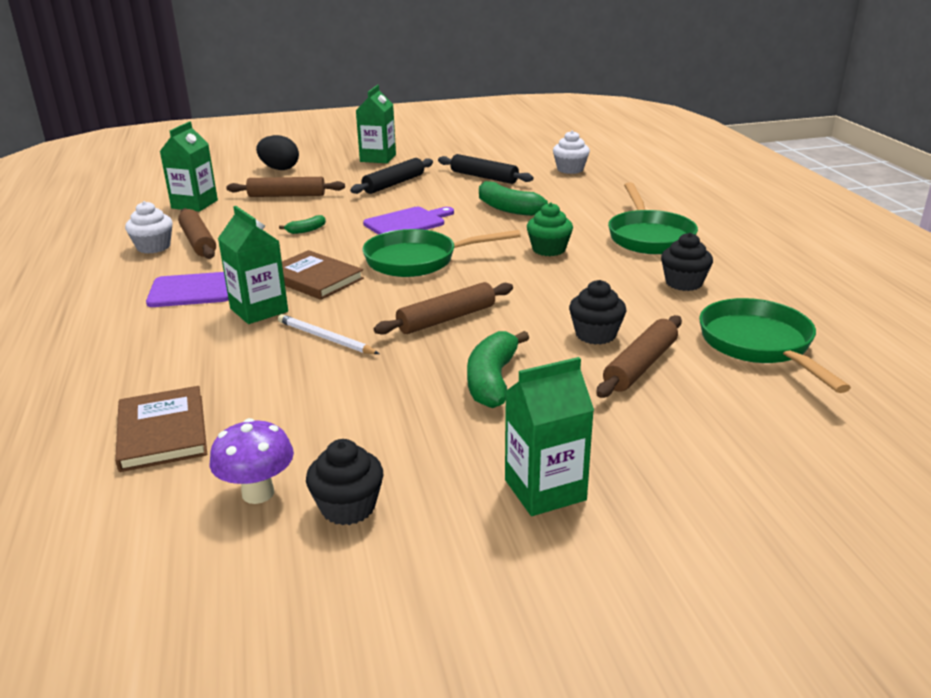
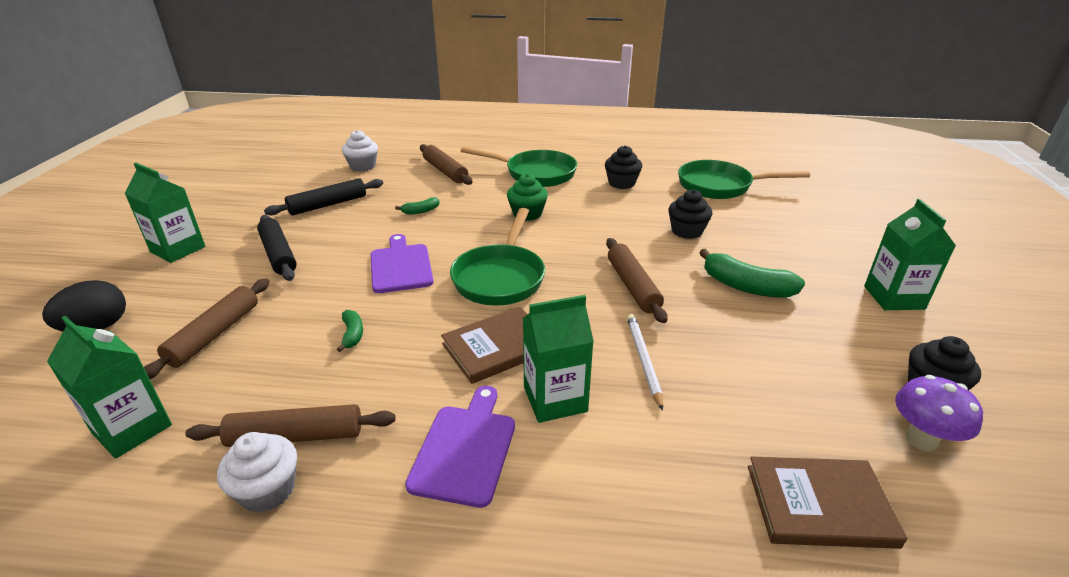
camera: 70 degrees left, 5 degrees up
(325, 338) = (643, 360): white pencil -> white pencil turned 120 degrees clockwise
(507, 208) = (420, 211): green banana -> green banana, size x0.51
(640, 366) = (737, 227): brown rolling pin -> brown rolling pin (445, 171)

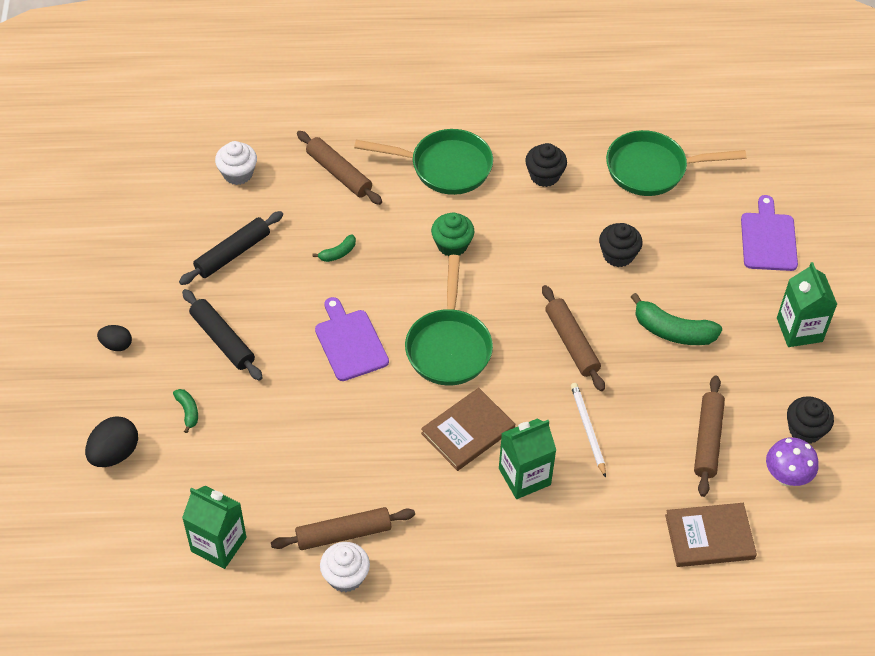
camera: 10 degrees left, 20 degrees up
(178, 249) = (116, 345): green carton -> black egg
(214, 334) = (223, 448): brown rolling pin -> brown rolling pin (707, 440)
(352, 334) = (341, 433): green banana -> green banana (188, 411)
(465, 449) = (469, 528): purple cutting board -> purple cutting board (768, 239)

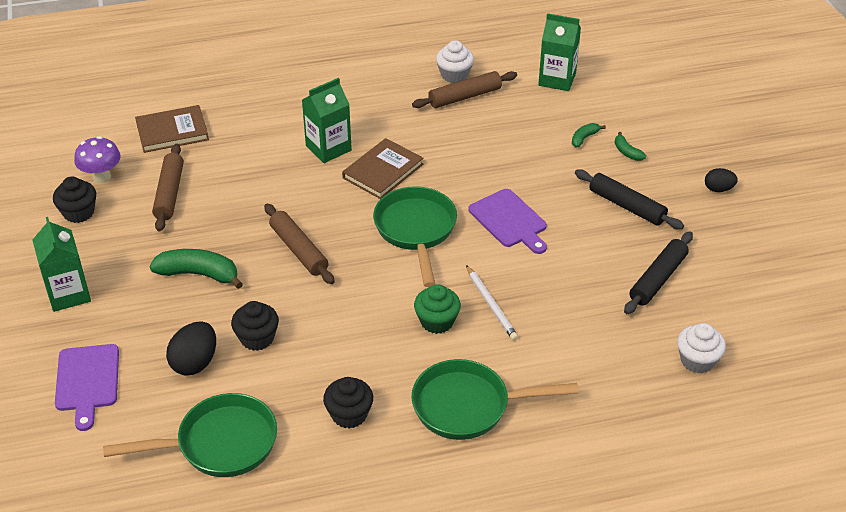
camera: 170 degrees right, 10 degrees down
(115, 453) = (669, 118): black egg -> black egg (195, 362)
(338, 253) = (552, 295): green banana -> green banana (584, 138)
(339, 173) = (586, 379): brown rolling pin -> none
(587, 429) = (277, 186): white pencil -> white pencil (491, 305)

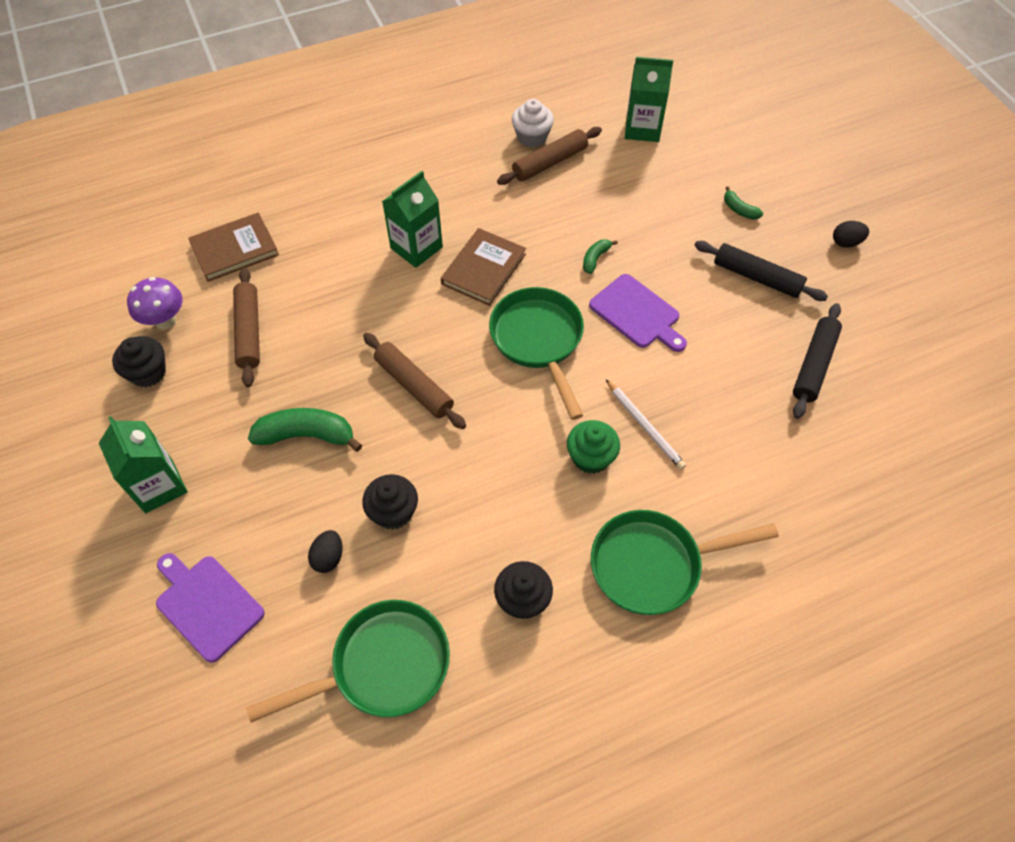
camera: 10 degrees left, 15 degrees up
(87, 381) = (207, 604): purple cutting board -> purple cutting board turned 150 degrees clockwise
(195, 362) = (328, 557): black egg -> black egg, size x0.62
(584, 138) = (690, 198): green banana -> green banana (595, 259)
(697, 360) = (883, 463): white cupcake -> none

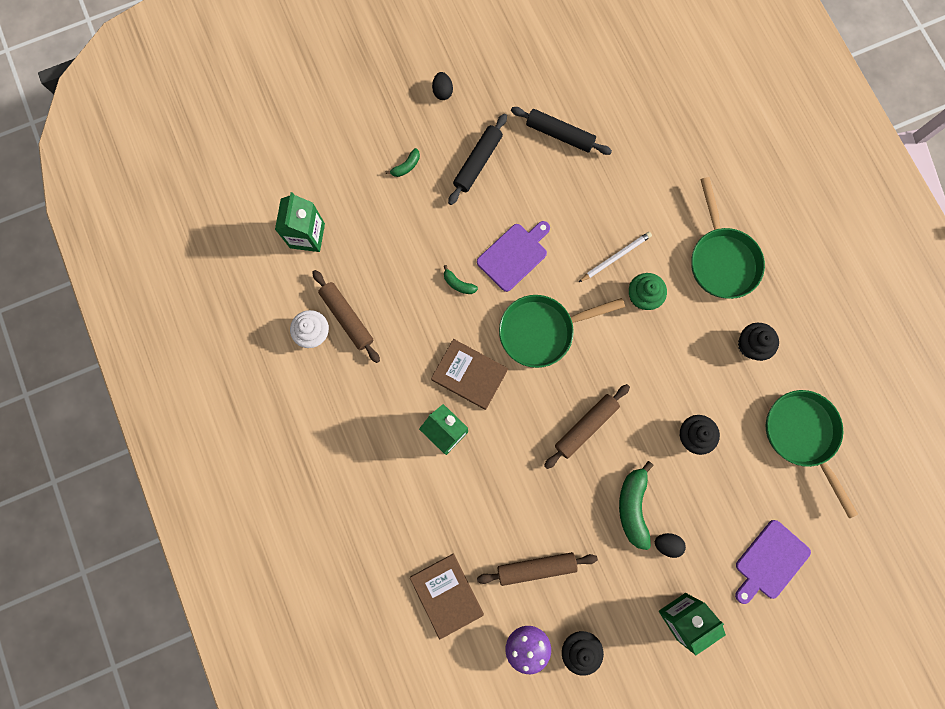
camera: 90 degrees left, 20 degrees up
(328, 557) = (730, 479): black egg -> black egg (667, 544)

